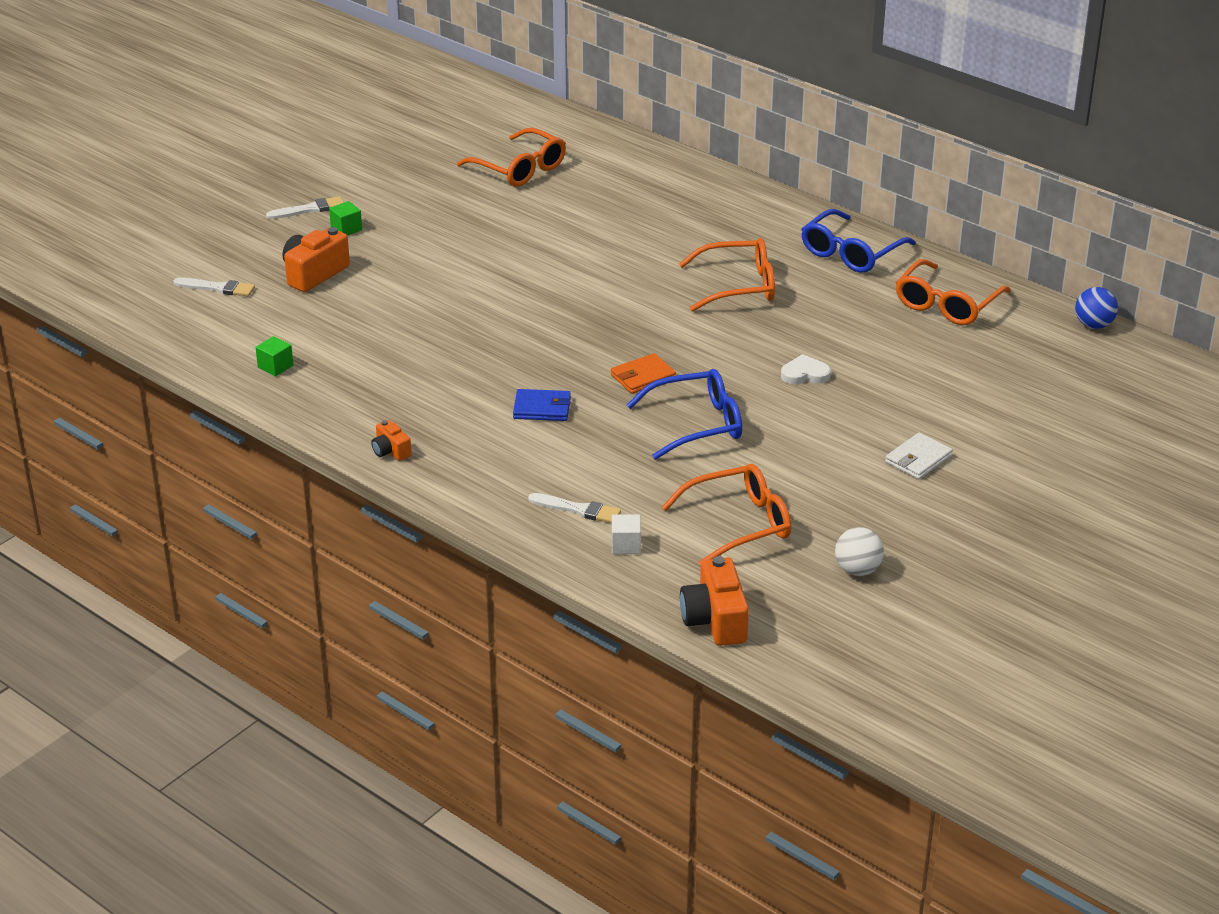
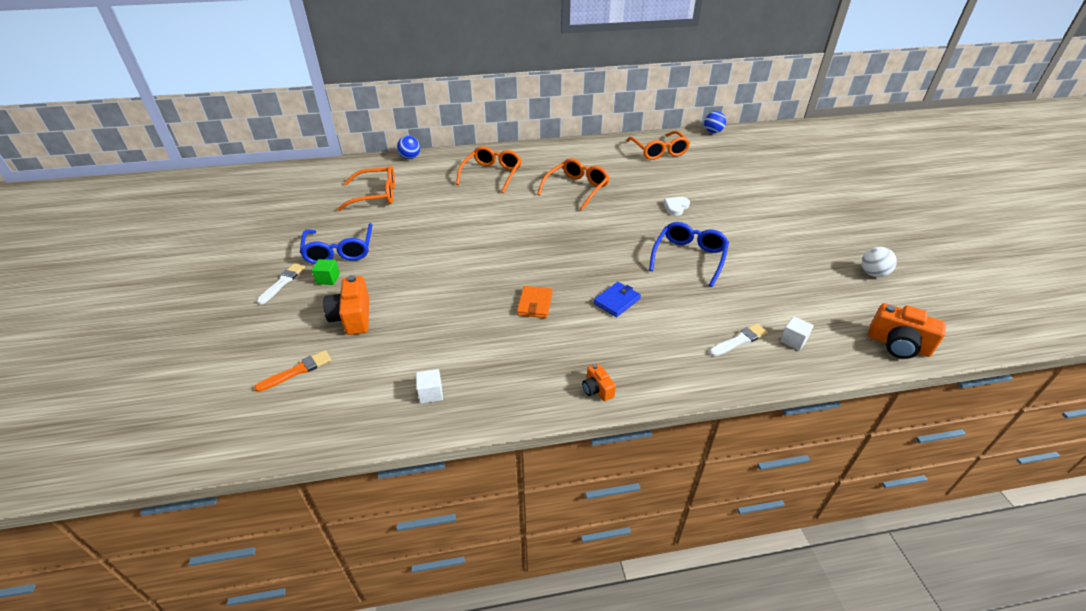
camera: 50 degrees left, 5 degrees up
(217, 288) = (297, 371): white brush -> orange brush
(275, 366) = (431, 393): green cube -> white cube
(391, 451) = (597, 389): orange camera -> orange camera turned 60 degrees clockwise
(630, 143) = (410, 158): none -> blue ball
(643, 377) = (624, 252): orange wallet -> orange wallet (535, 304)
(738, 524) = (800, 290): orange glasses -> orange glasses (492, 175)
(851, 252) = (588, 152): blue glasses -> blue glasses (340, 250)
(918, 459) = (782, 213): white wallet -> none

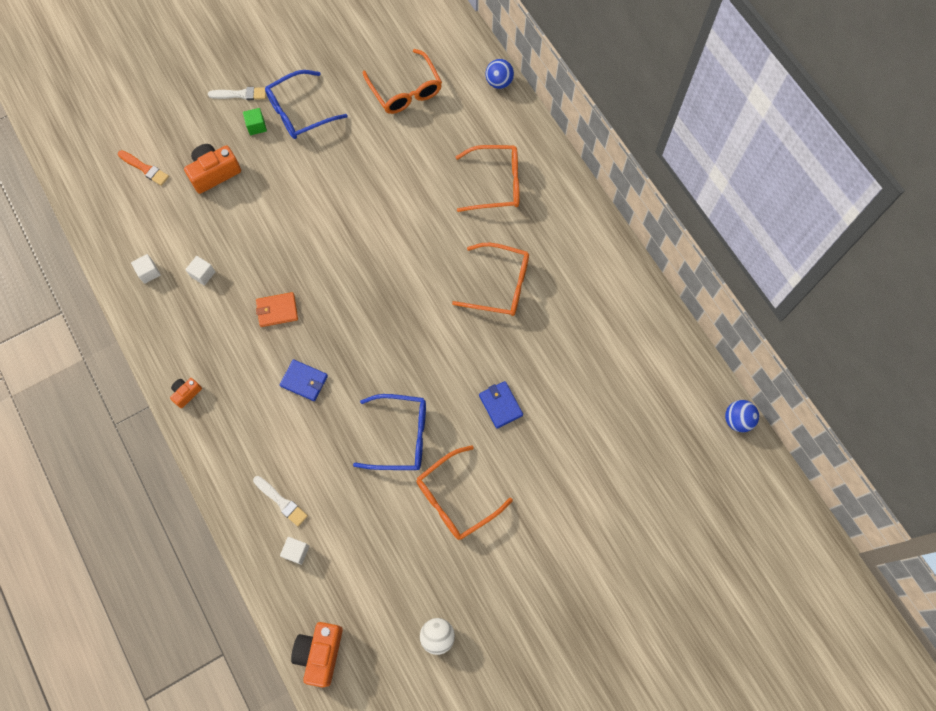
camera: 70 degrees right, 30 degrees up
(462, 348) = (203, 274): none -> white cube
(658, 151) = (641, 357): orange glasses -> orange glasses (456, 498)
(676, 207) = (500, 405): white heart -> blue wallet

